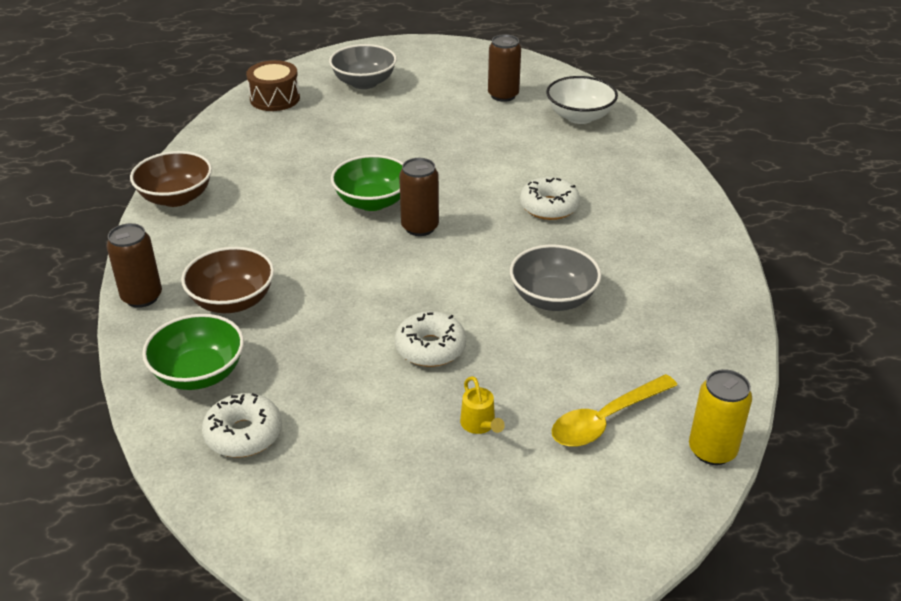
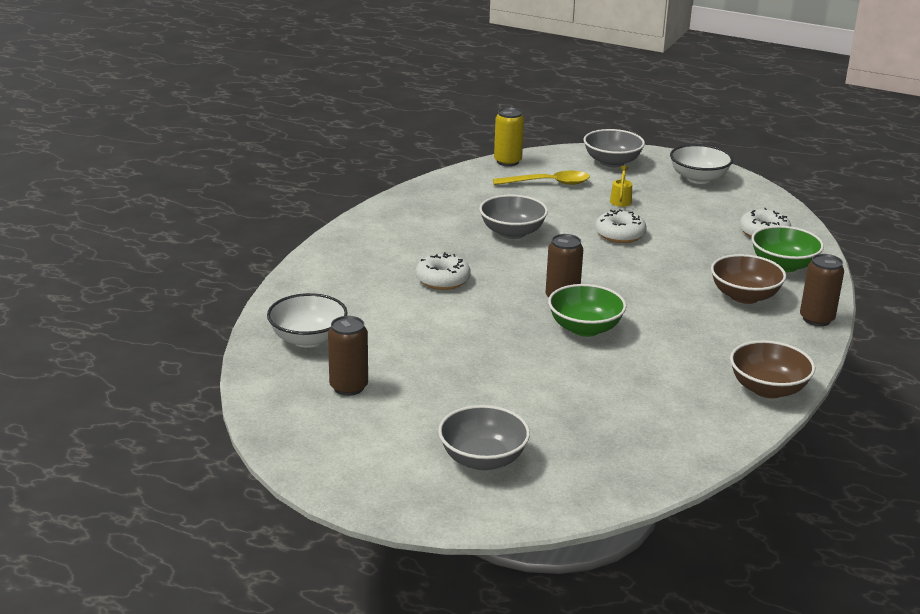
camera: 150 degrees left, 10 degrees down
(275, 98) = (607, 474): brown drum -> none
(402, 548) = (698, 178): none -> white bowl
(568, 531) = (612, 162): none -> grey bowl

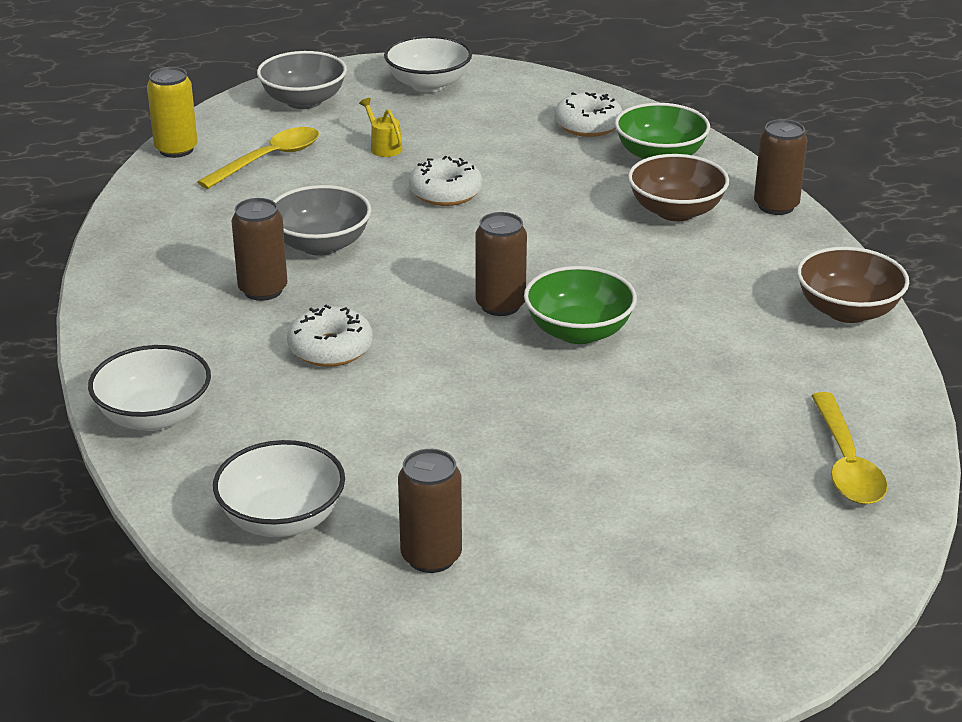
camera: 40 degrees left, 5 degrees up
(318, 272) = (154, 416): none -> white bowl
(451, 241) = (263, 290): none -> brown can
(483, 459) = (713, 559): grey bowl -> none
(633, 457) = (846, 463): none -> yellow spoon

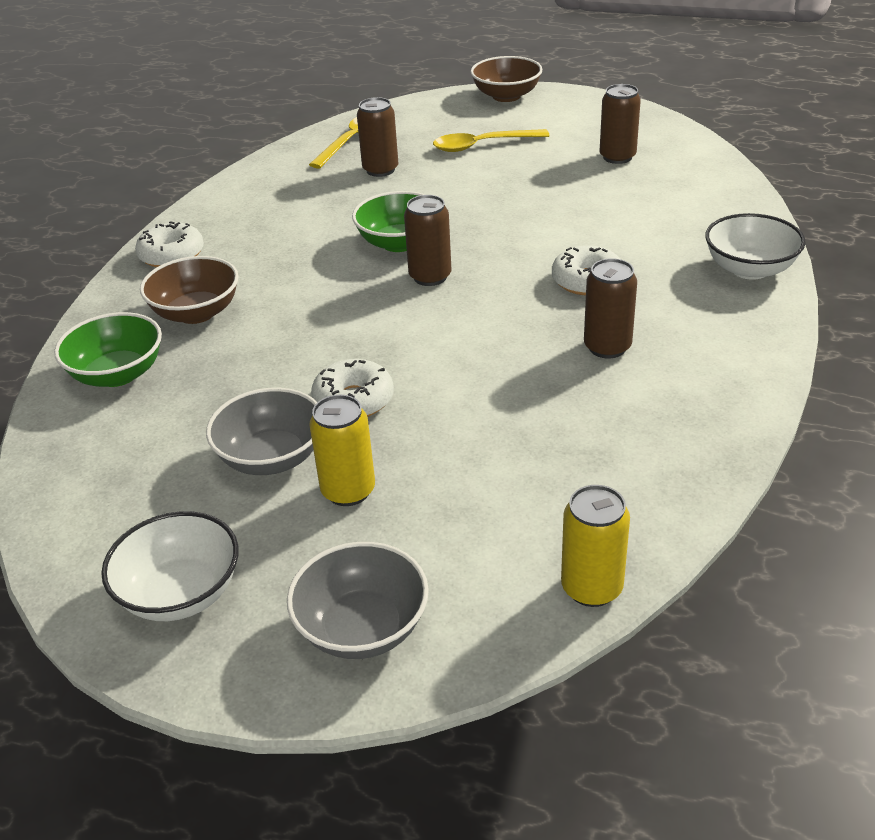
camera: 145 degrees left, 5 degrees up
(269, 159) = (489, 521): yellow spoon -> yellow spoon (482, 145)
(282, 519) = (691, 191): white bowl -> none
(321, 245) = (522, 378): grey bowl -> grey bowl (272, 457)
(383, 147) = (348, 491): yellow watering can -> yellow can
(588, 125) = (115, 441): white donut -> white donut (172, 255)
(776, 206) = (119, 292): brown can -> brown can (380, 170)
(847, 311) = (215, 207): brown bowl -> brown bowl (506, 96)

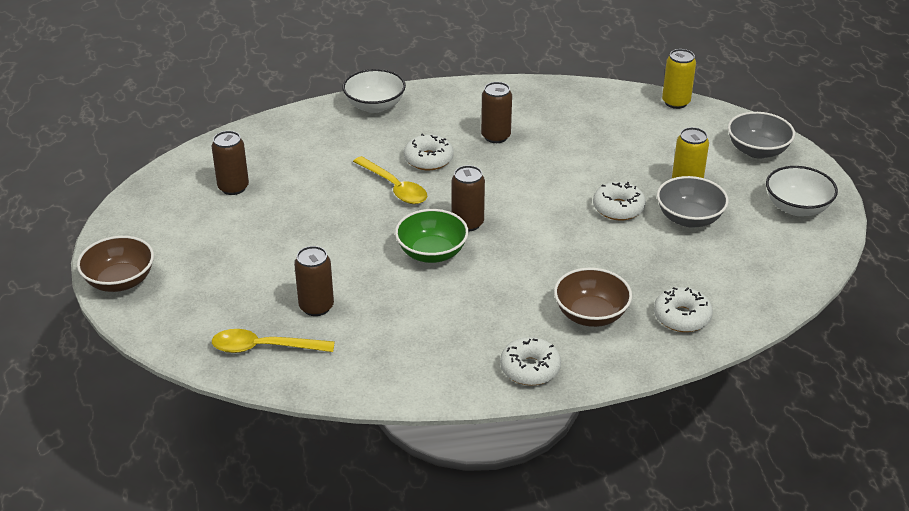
camera: 120 degrees left, 0 degrees up
(118, 374) = (682, 317): green bowl -> white donut
(482, 145) = (241, 263): yellow spoon -> yellow spoon (394, 187)

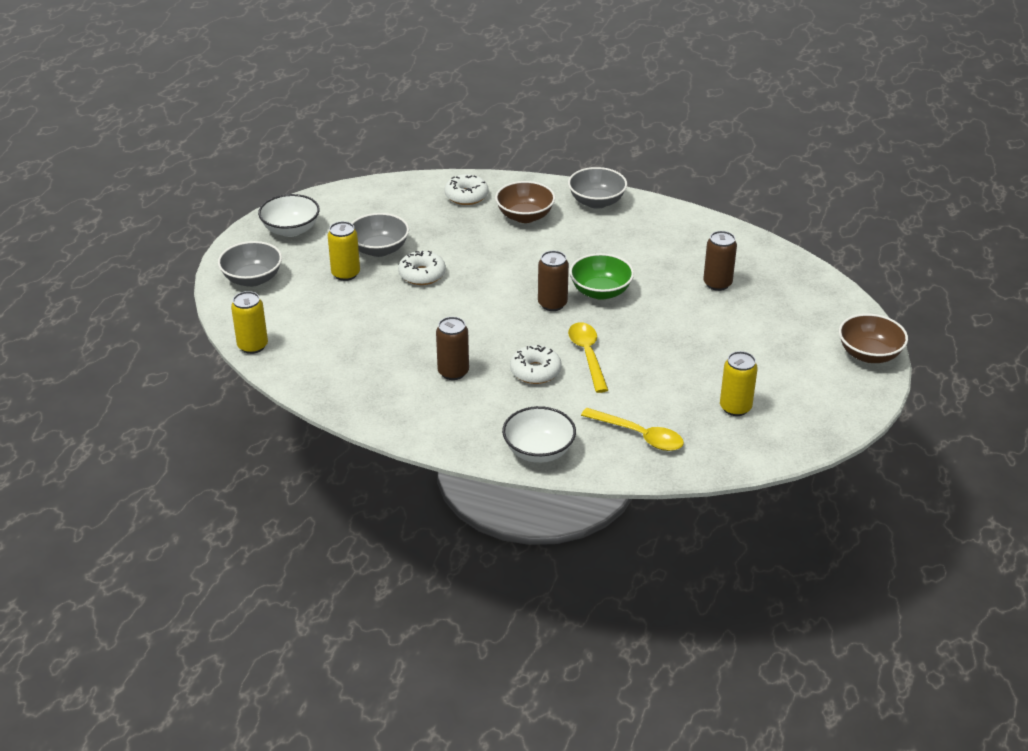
camera: 150 degrees left, 0 degrees up
(233, 187) = (735, 407): brown can -> yellow can
(264, 348) = (771, 270): yellow spoon -> yellow spoon (639, 435)
(530, 369) = (596, 202): white donut -> grey bowl

